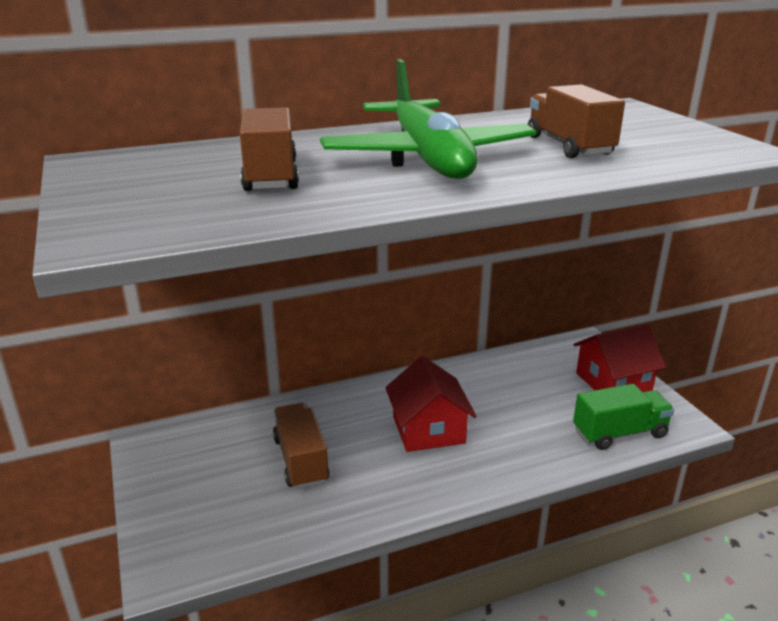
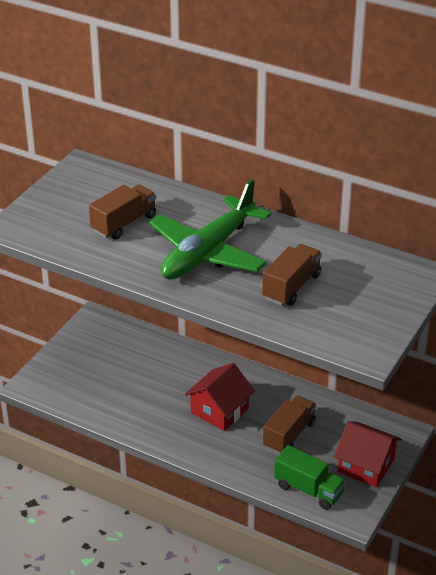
camera: 50 degrees right, 10 degrees up
(301, 460) = (141, 379): brown truck -> brown truck (289, 435)

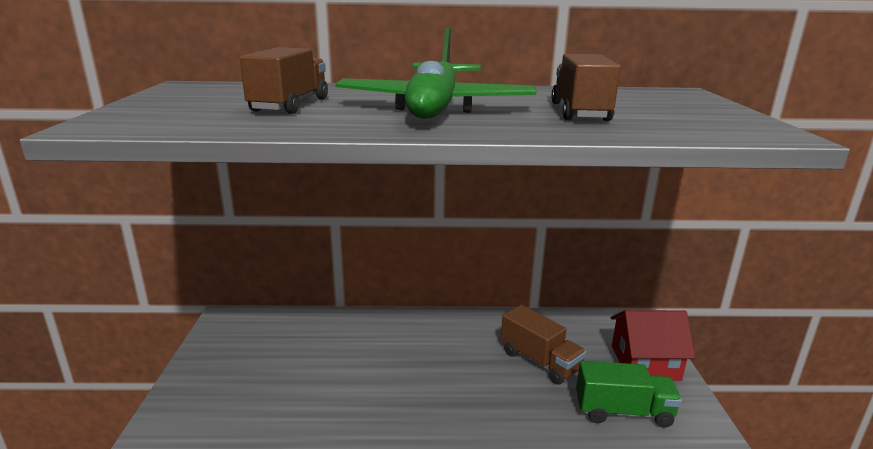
camera: 30 degrees left, 15 degrees down
(219, 410) = (443, 363): red house -> none
(289, 435) = (539, 361): brown truck -> brown truck turned 135 degrees clockwise

